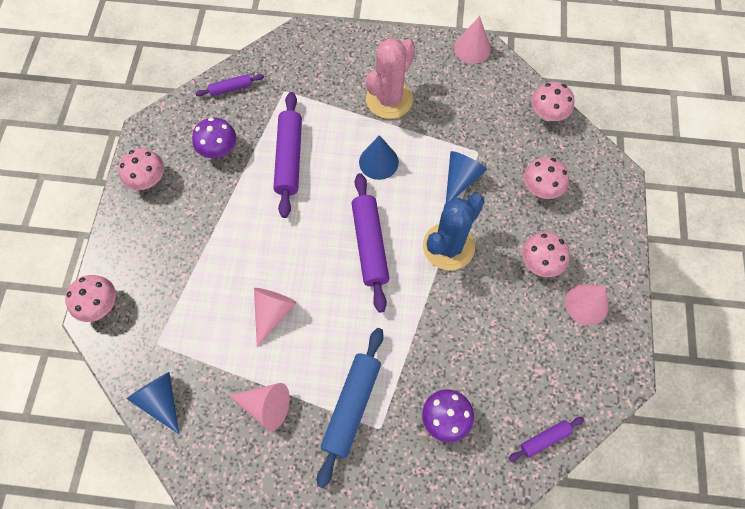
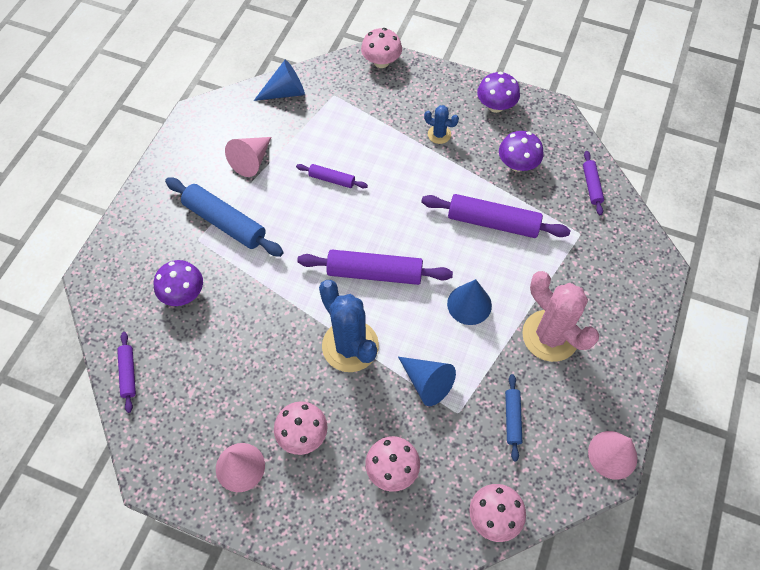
camera: 105 degrees right, 5 degrees down
(148, 180) = (495, 106): pink mushroom -> purple mushroom
(194, 224) = (439, 134): none -> blue cactus
(272, 313) = (332, 179): pink cone -> purple rolling pin
(468, 114) = (512, 418): none -> blue rolling pin

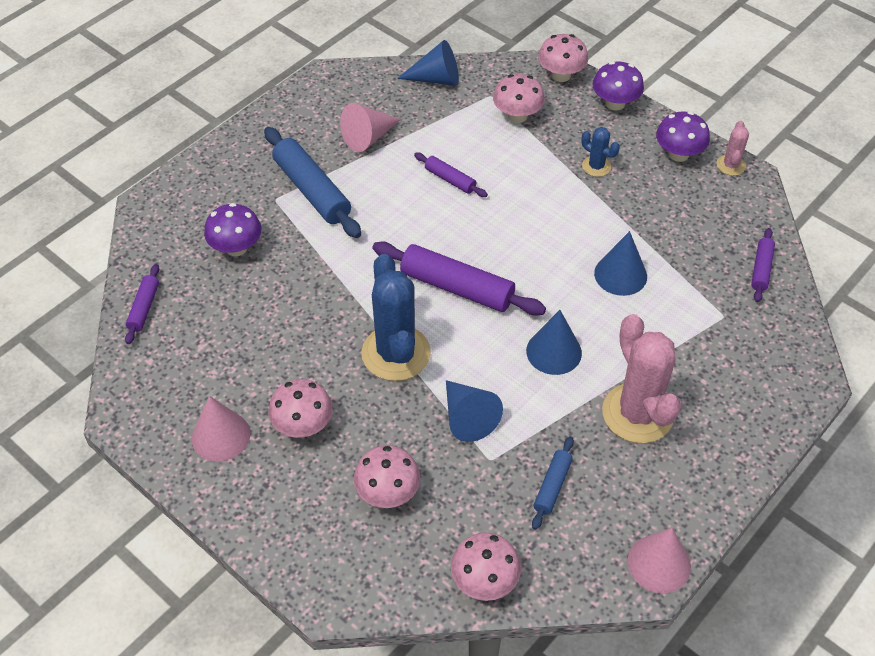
camera: 20 degrees right, 10 degrees down
(362, 107) = (517, 116): none -> pink mushroom
(493, 222) = (620, 274): purple rolling pin -> blue cone
(517, 164) = (678, 222): purple mushroom -> purple mushroom (615, 103)
(537, 104) = (731, 165): none -> pink cactus

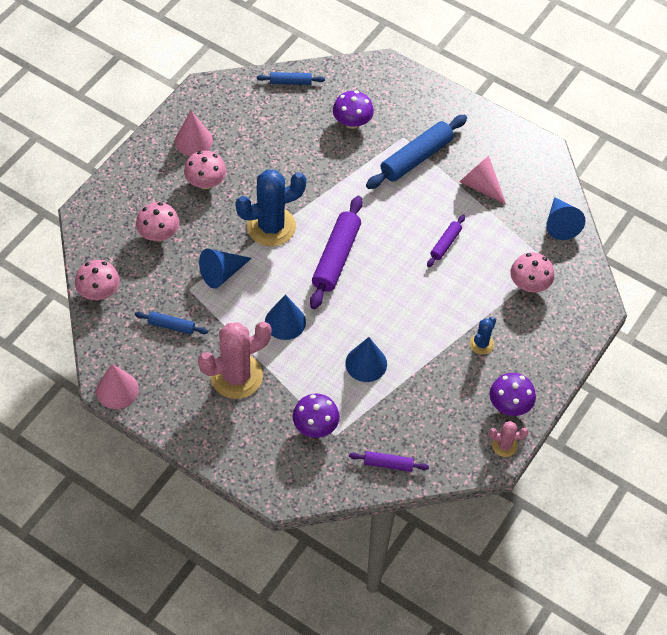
camera: 80 degrees right, 5 degrees up
(144, 308) = (290, 82): purple rolling pin -> blue rolling pin
(561, 75) = (588, 314): pink mushroom -> none
(615, 103) = (562, 356): purple mushroom -> purple mushroom (315, 426)

